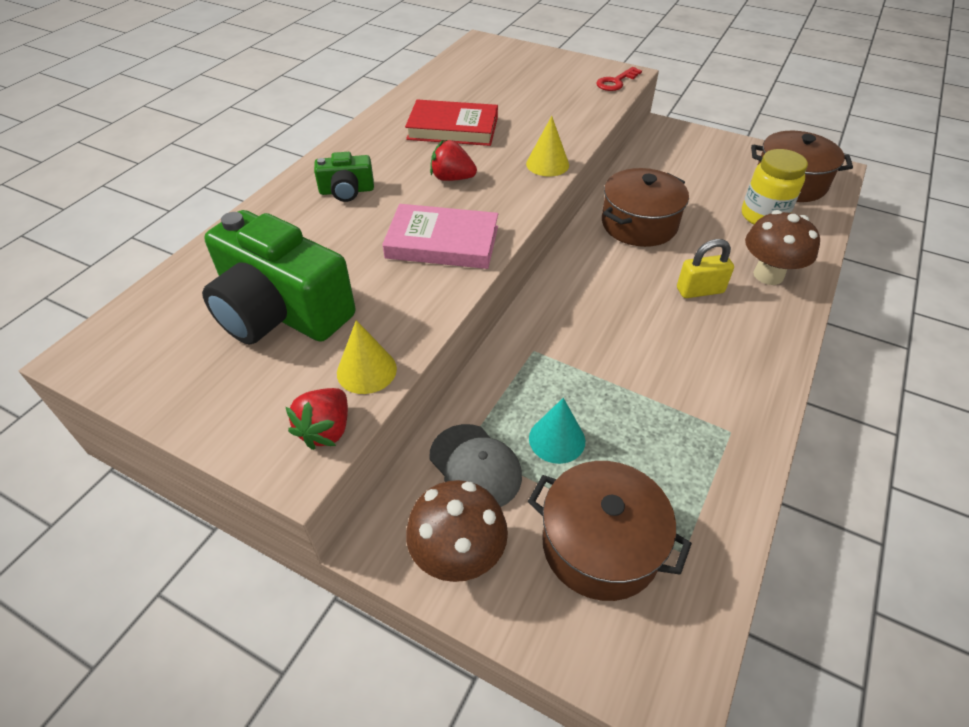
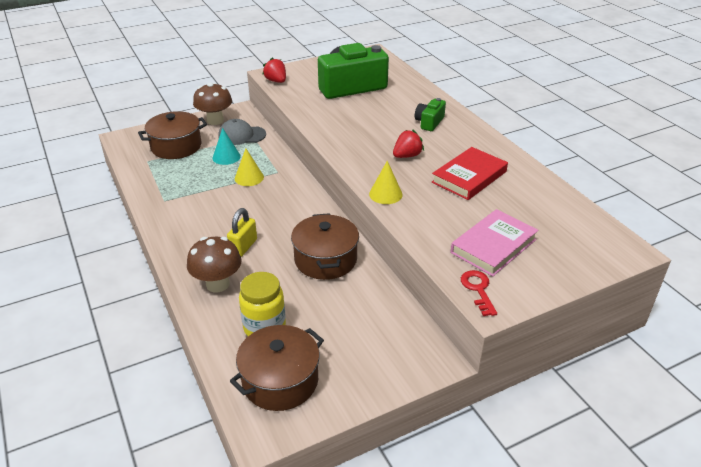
camera: 125 degrees right, 10 degrees down
(366, 370) = (293, 94): yellow cone -> yellow cone (249, 177)
(442, 242) = (351, 133): pink book -> pink book (493, 246)

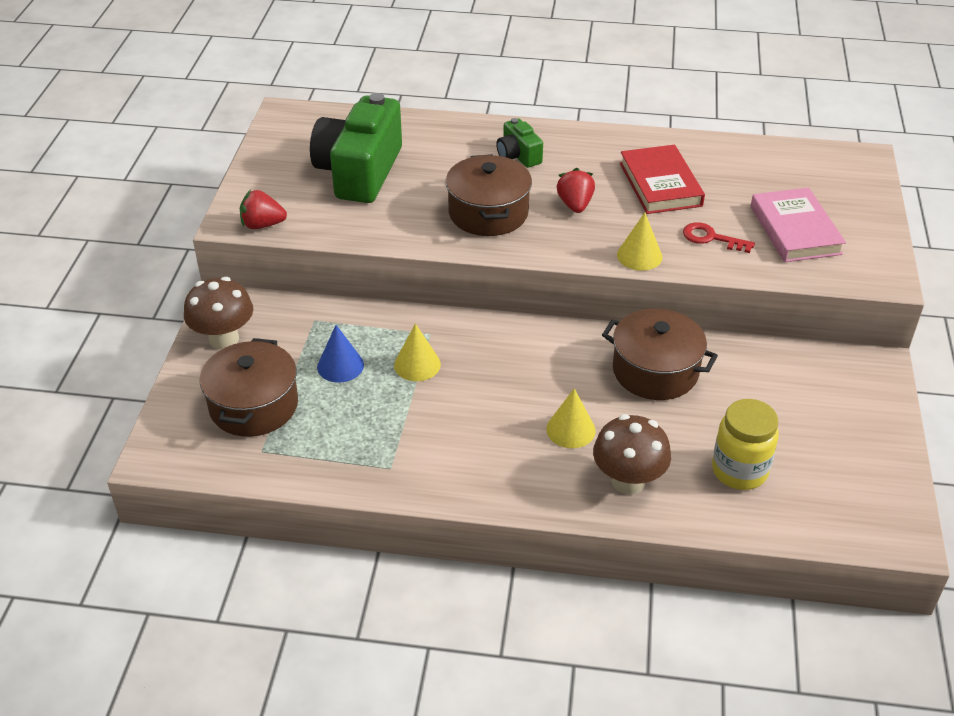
camera: 55 degrees left, 5 degrees up
(226, 157) = (340, 366): turquoise cone -> blue cone
(242, 135) = (298, 329): grey cap -> none
(243, 247) = (570, 429): yellow padlock -> yellow cone
(280, 380) = (834, 492): brown pot -> brown pot (488, 213)
(478, 290) = (856, 273): red key -> red key (711, 238)

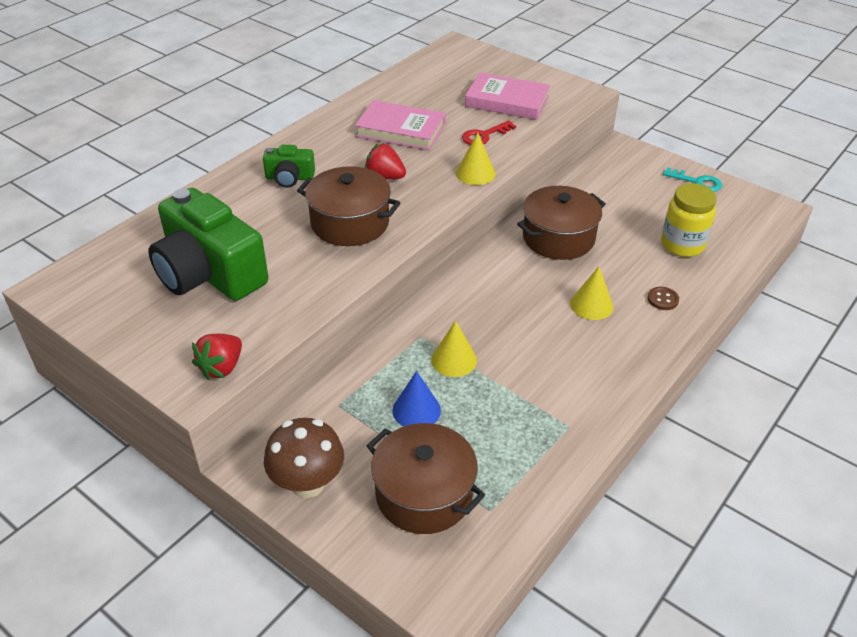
camera: 60 degrees left, 0 degrees up
(628, 481) = (662, 299): brown mushroom -> brown button
(660, 184) = (400, 130): red book -> pink book
(879, 450) = (697, 182): none -> turquoise key

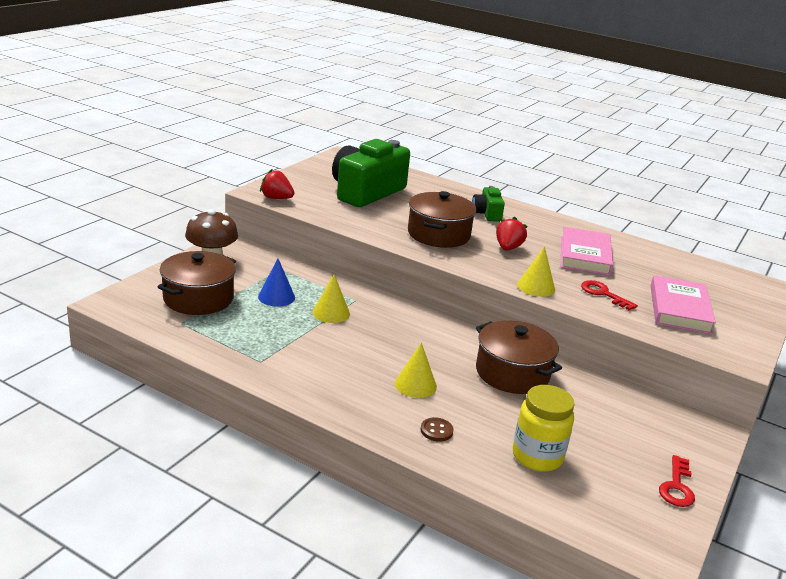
camera: 80 degrees right, 15 degrees down
(697, 182) = (677, 486): turquoise key -> red key

